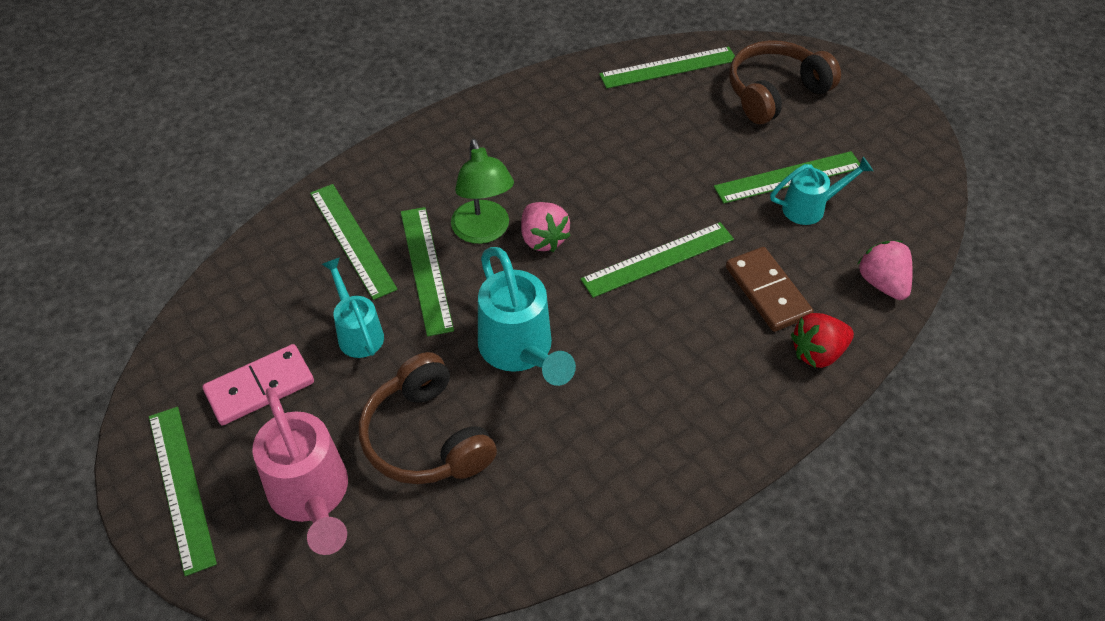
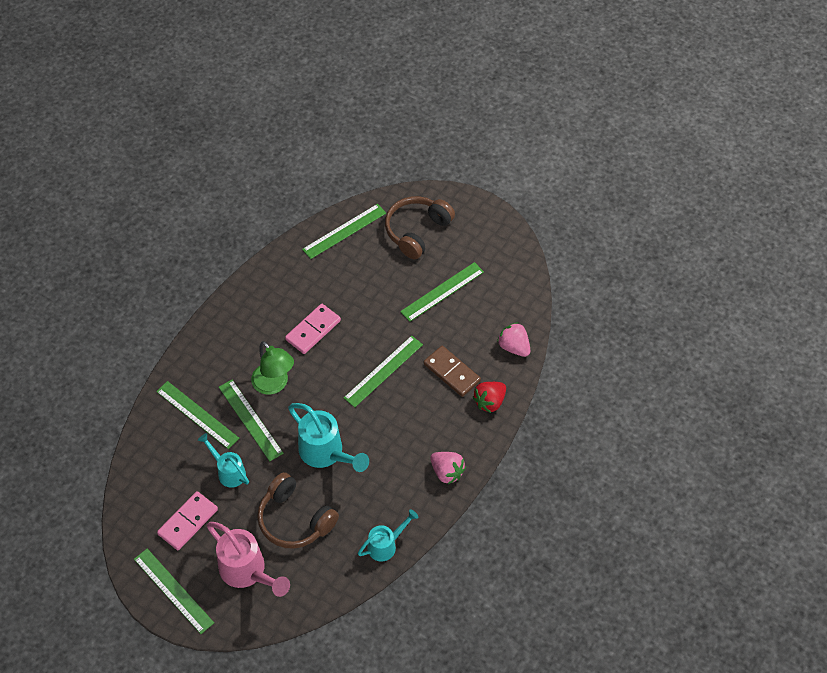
camera: 20 degrees left, 5 degrees up
(543, 239) = (311, 378): pink strawberry -> pink strawberry (447, 472)
(572, 176) = (313, 330): none -> pink domino
(811, 207) = (461, 309): turquoise watering can -> turquoise watering can (386, 545)

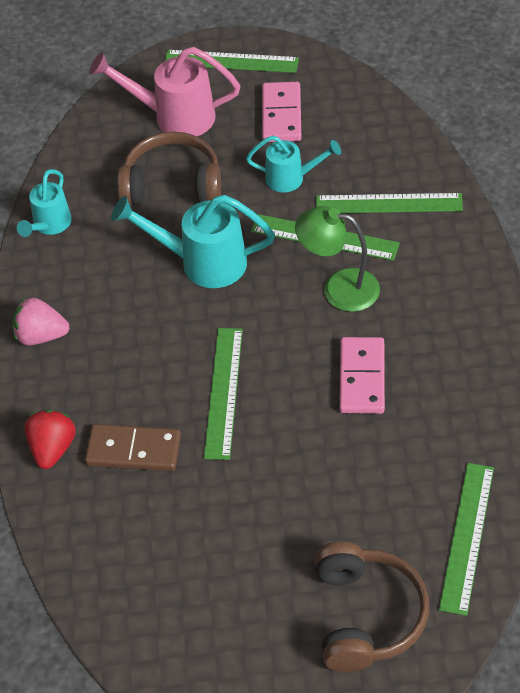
camera: 145 degrees right, 5 degrees down
(442, 291) = (244, 549): green ruler -> none
(514, 347) = (76, 542): pink strawberry -> none

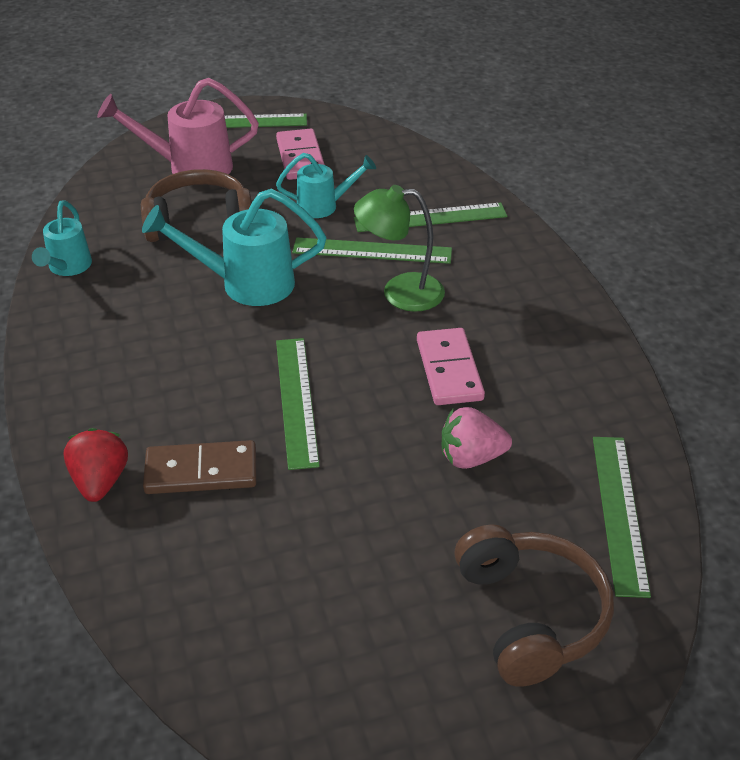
camera: 15 degrees left, 10 degrees down
(41, 336) = (71, 369): pink strawberry -> pink strawberry (471, 457)

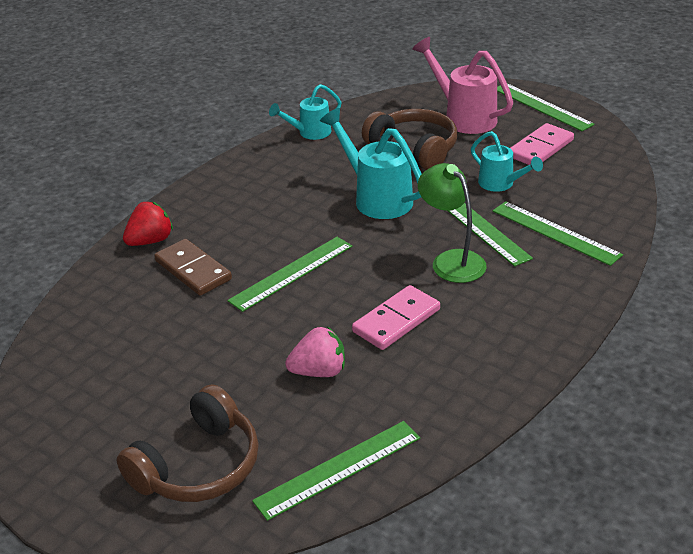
camera: 55 degrees right, 5 degrees down
(471, 457) = (319, 371): pink strawberry -> pink strawberry turned 120 degrees clockwise

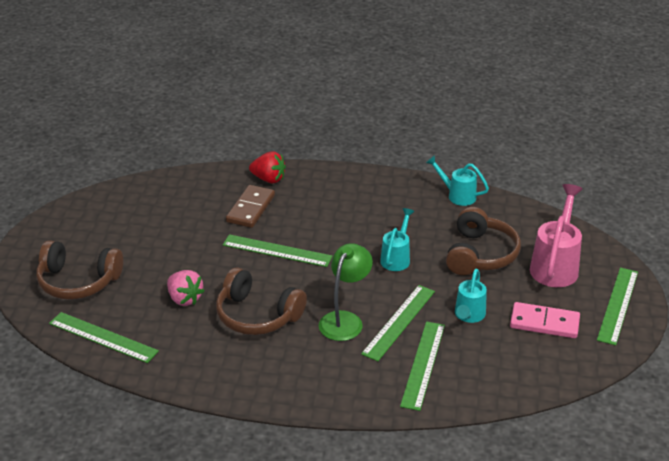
camera: 60 degrees right, 0 degrees up
(376, 197) = (397, 257): turquoise watering can -> turquoise watering can, size x0.62
(396, 321) = (257, 315): pink domino -> brown headphones

